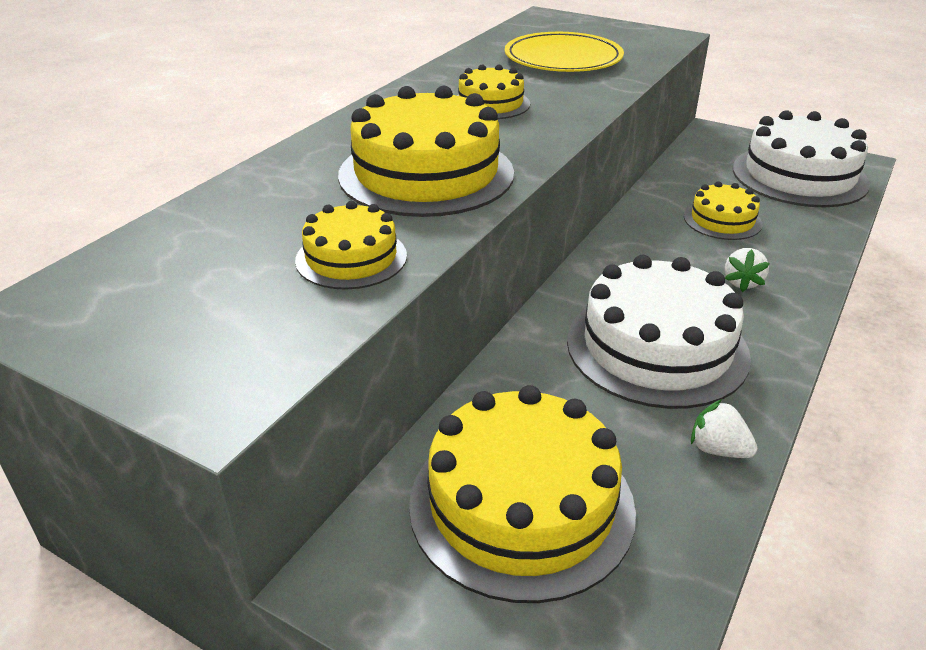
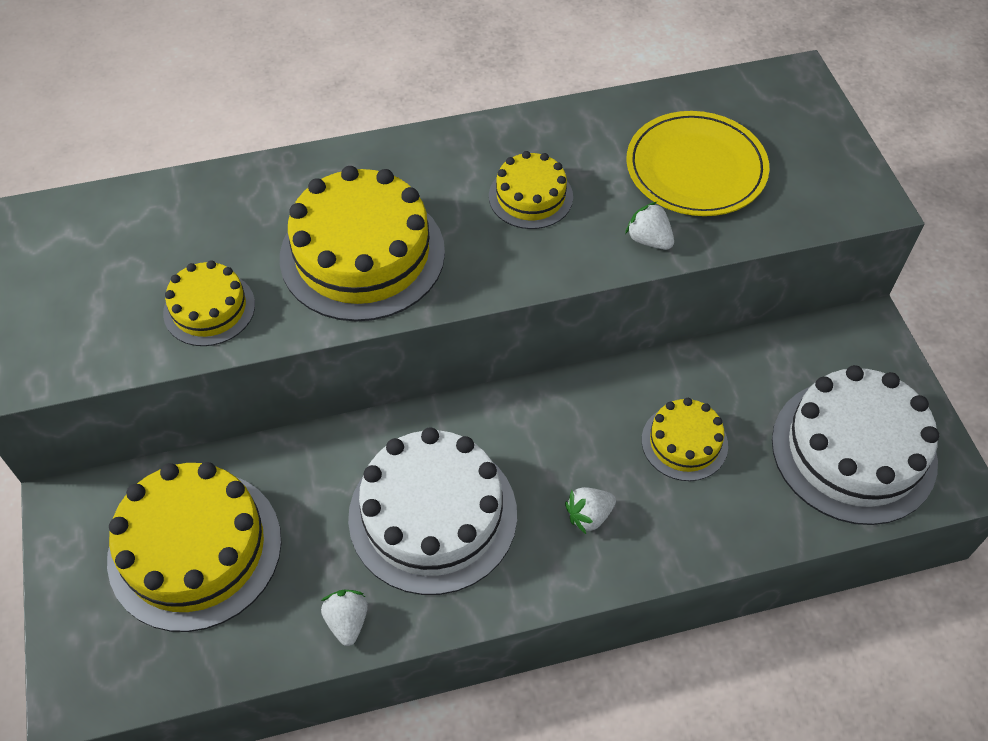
camera: 45 degrees right, 20 degrees up
(597, 90) = (649, 240): none -> white strawberry

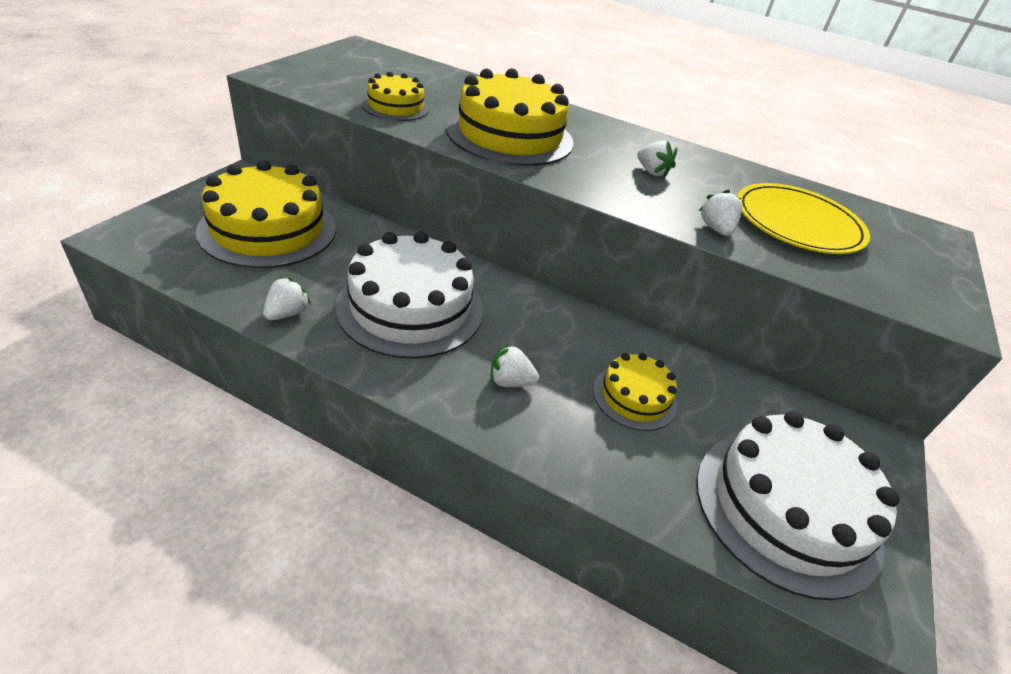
camera: 35 degrees right, 15 degrees down
(530, 196) = (652, 172): yellow cake -> white strawberry

